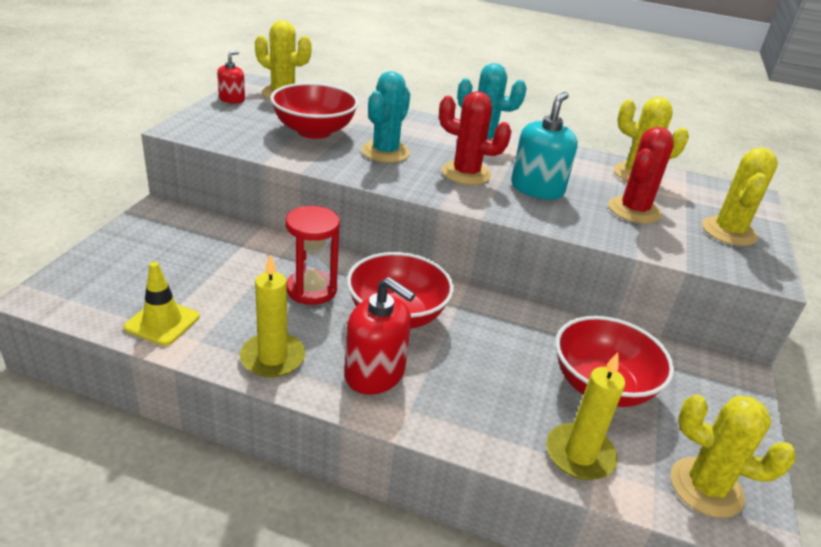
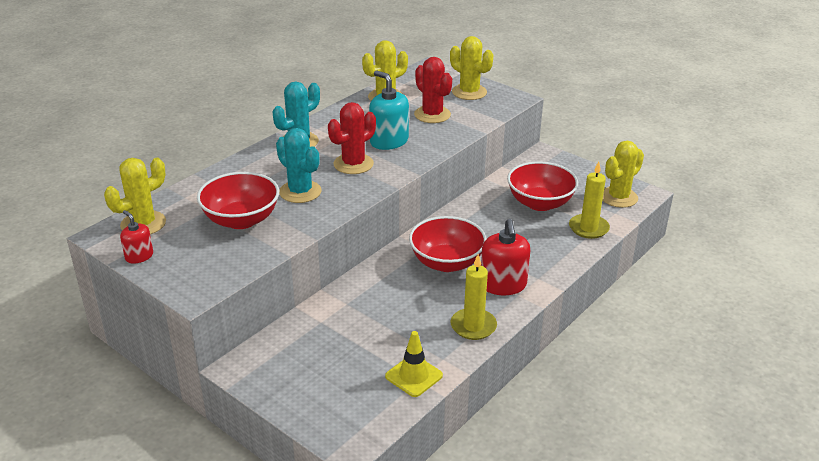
camera: 65 degrees left, 0 degrees up
(311, 290) = (401, 295): red hourglass -> none
(375, 373) = (503, 285): red soap dispenser -> red soap dispenser turned 120 degrees clockwise

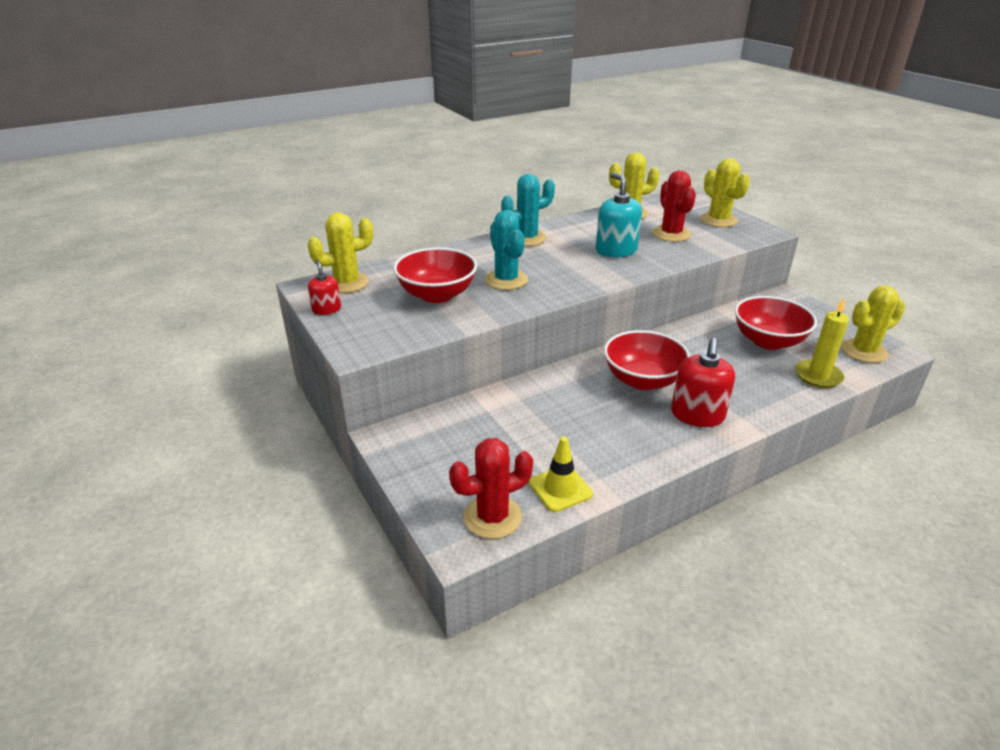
camera: 20 degrees right, 0 degrees up
(353, 164) = (570, 264): red cactus -> red cactus (492, 517)
(473, 326) = (647, 451): yellow candle -> none

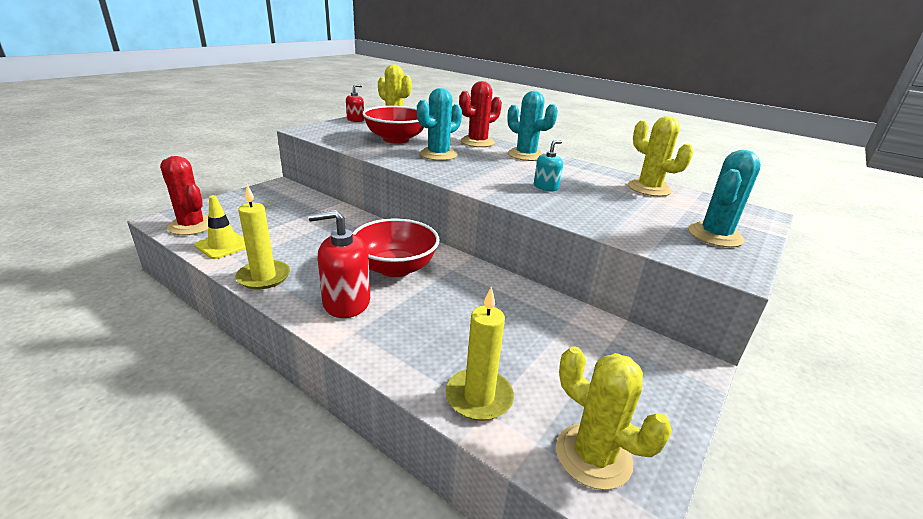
camera: 65 degrees right, 5 degrees down
(616, 250) = (546, 187): turquoise soap dispenser -> turquoise soap dispenser, size x0.57
(642, 460) = (264, 277): none -> yellow candle
(671, 234) = (626, 210): red cactus -> red cactus (477, 142)
(718, 220) = (715, 235): yellow cactus -> turquoise cactus
(768, 341) = (539, 348): red bowl -> none

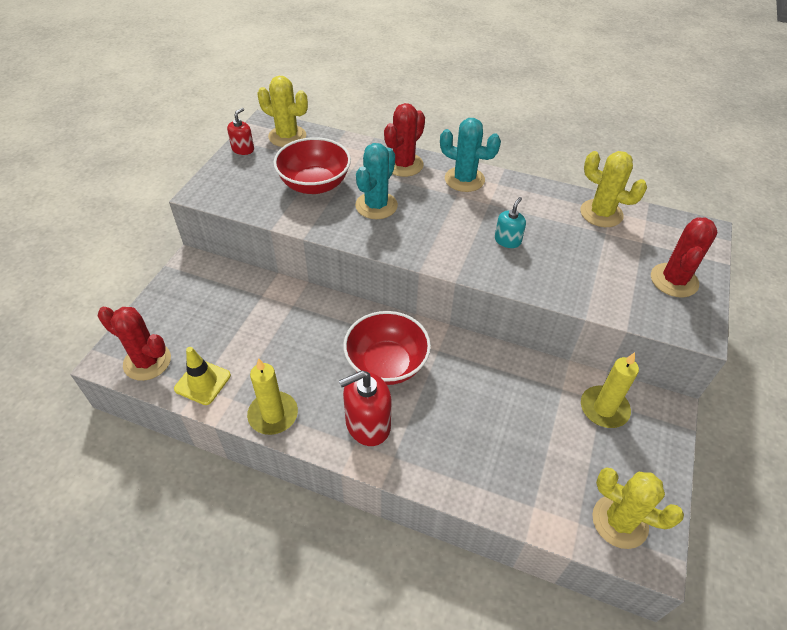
camera: 15 degrees left, 20 degrees up
(479, 397) = (523, 495): yellow candle -> yellow candle (604, 408)
(715, 235) = (674, 280): turquoise cactus -> red cactus

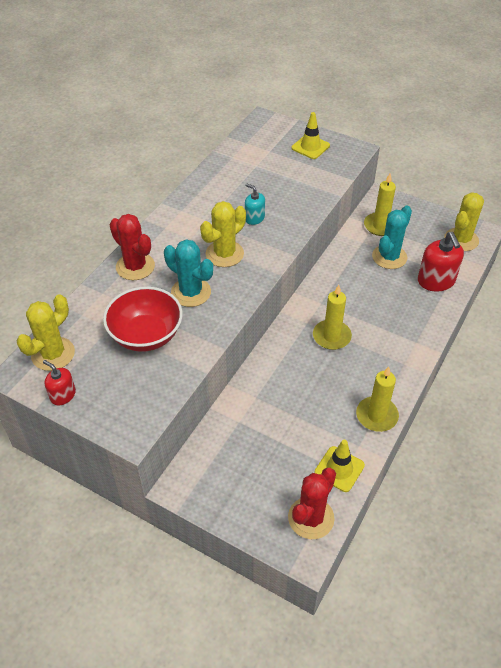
camera: 80 degrees left, 0 degrees up
(367, 424) = (388, 354): red soap dispenser -> red soap dispenser (436, 281)
(386, 364) = (331, 336): red bowl -> yellow candle
(464, 179) = (170, 229): turquoise cactus -> turquoise cactus (389, 257)
(601, 213) = (234, 162): yellow cactus -> yellow cactus (224, 254)
(674, 280) = (310, 147): red cactus -> yellow traffic cone

